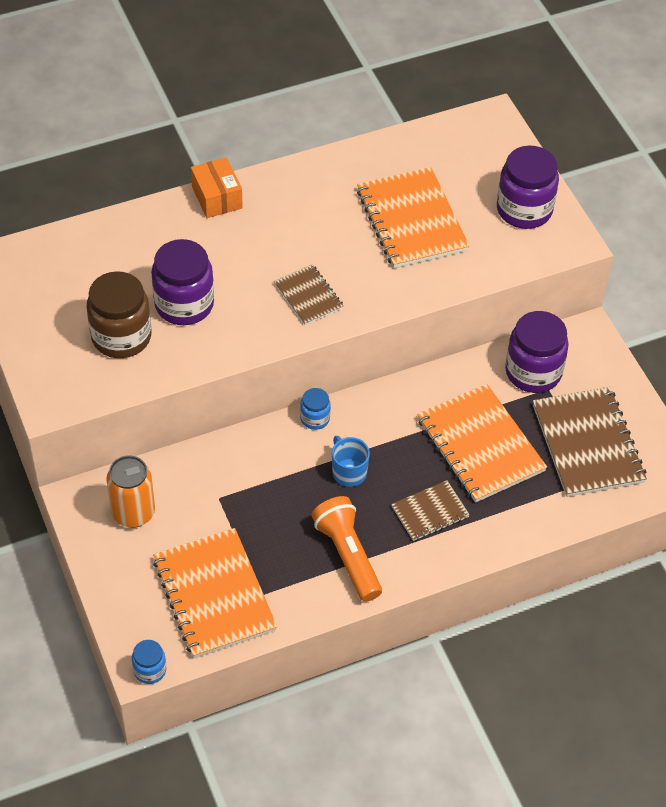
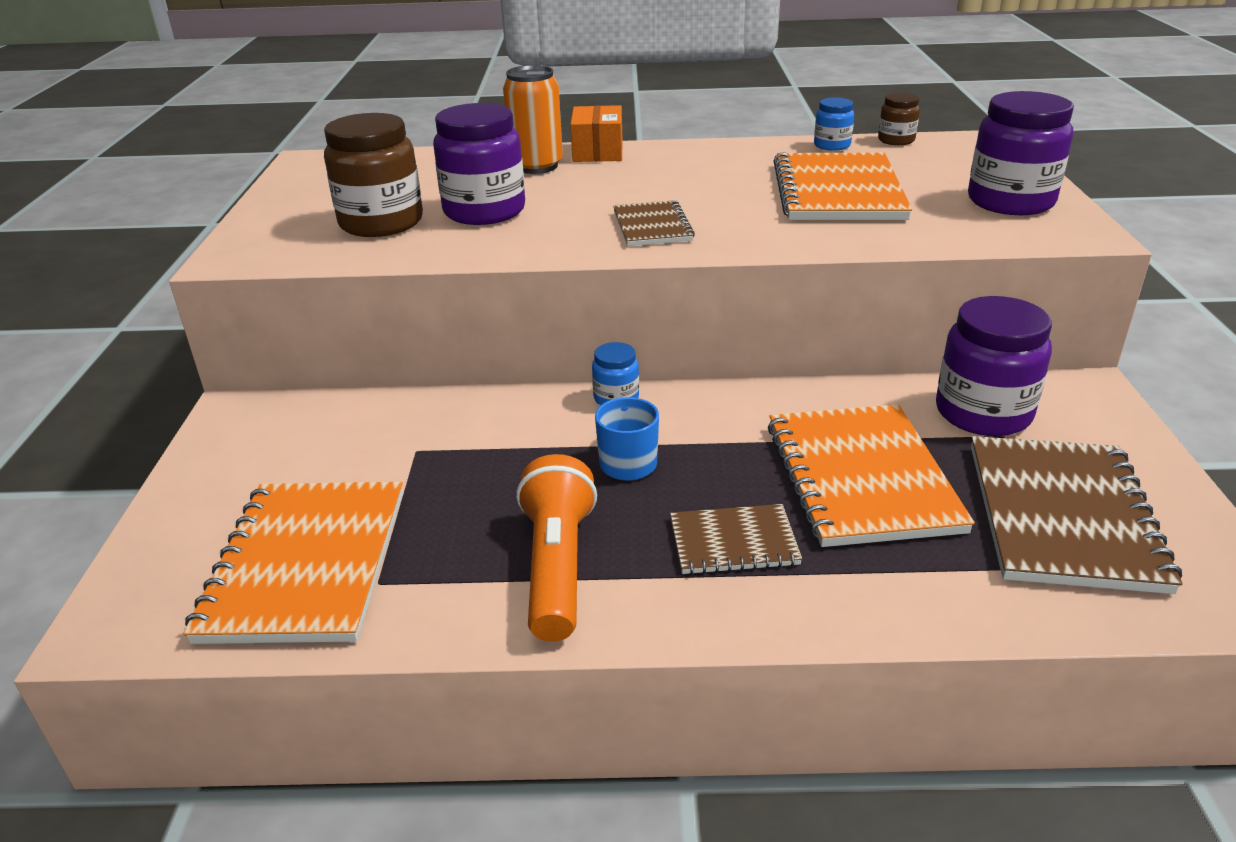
camera: 25 degrees right, 20 degrees down
(133, 513) = (288, 440): orange can -> orange can (537, 166)
(150, 670) = (109, 641): blue jar -> blue jar (832, 145)
(429, 131) = (896, 140): none -> brown jar

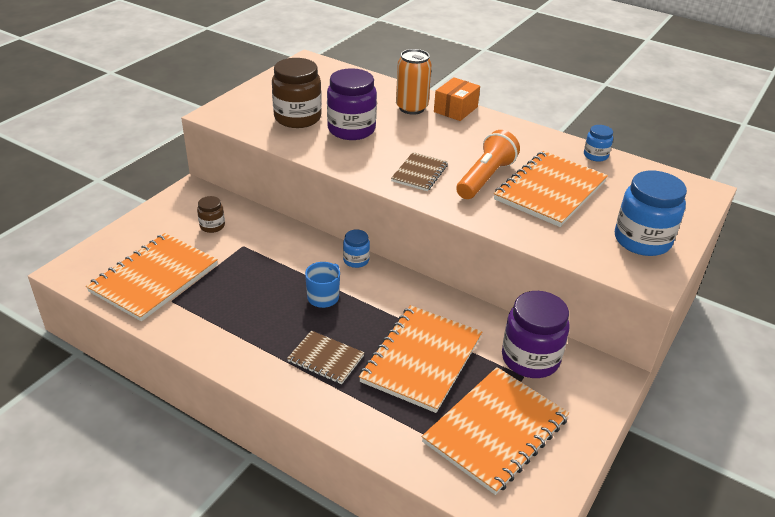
camera: 30 degrees right, 5 degrees up
(557, 566) = (243, 330): orange flashlight -> orange flashlight (485, 178)
(896, 140) = (641, 167): brown jar -> brown jar (212, 226)
(1010, 202) = (642, 240): purple jar -> blue jar
(1062, 515) = (495, 430): brown notebook -> orange notebook

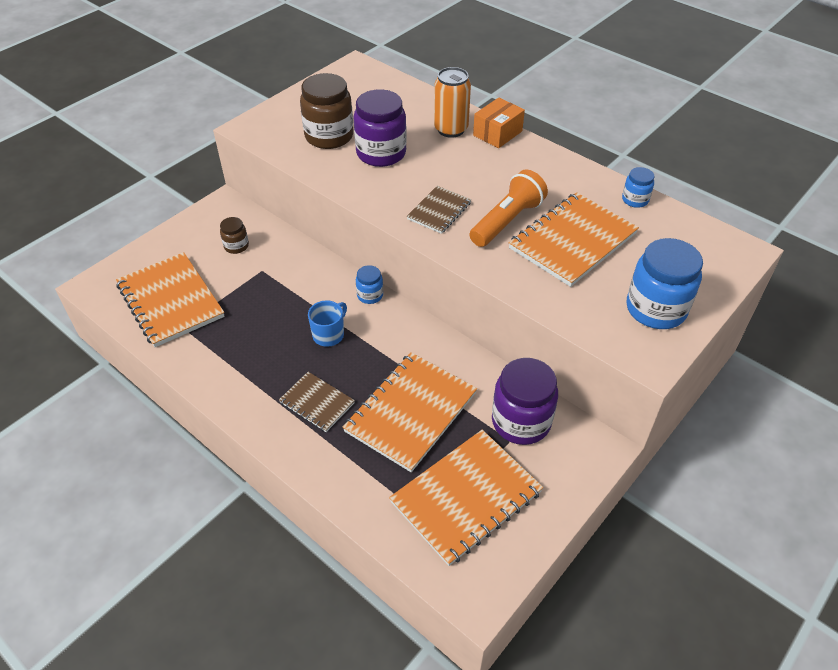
camera: 10 degrees right, 10 degrees up
(154, 278) = (170, 301): orange notebook -> orange notebook turned 75 degrees counterclockwise

